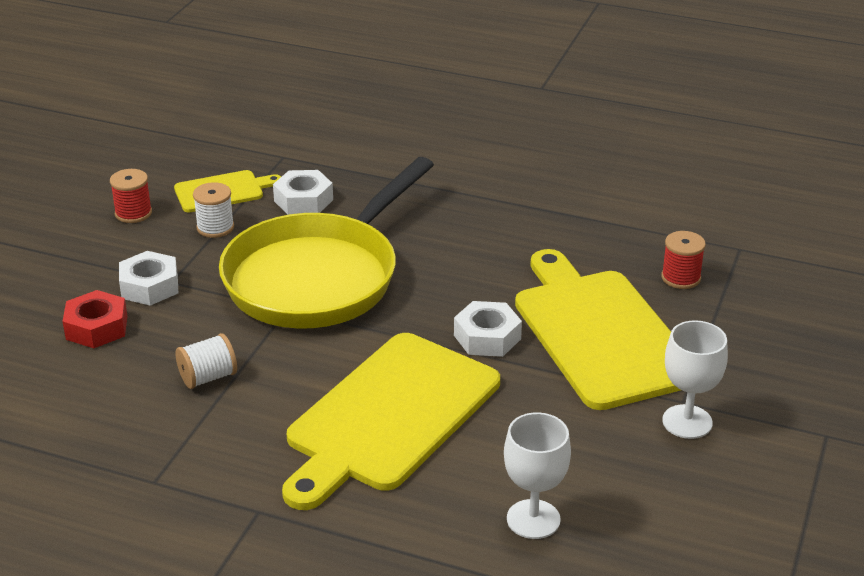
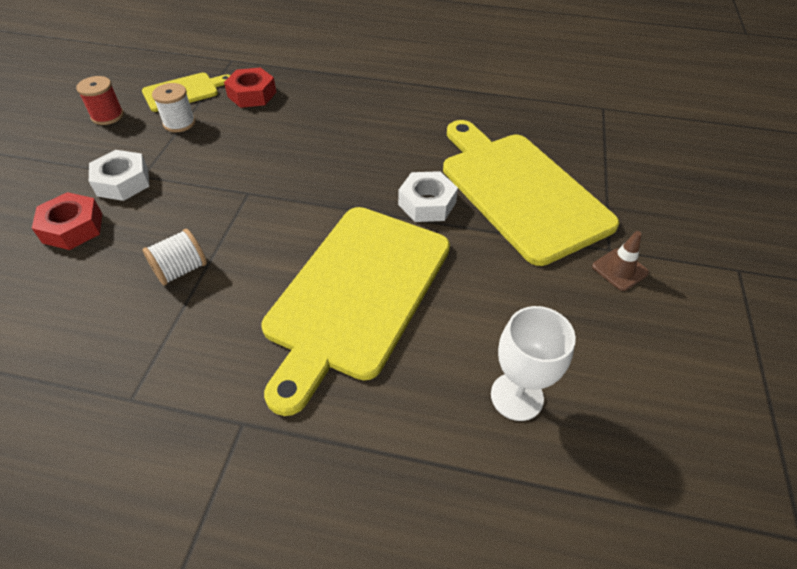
camera: 10 degrees left, 15 degrees up
(303, 200) = (252, 94): white nut -> red nut
(318, 277) = (272, 160): yellow pan -> none
(681, 278) = (567, 135): red spool -> none
(687, 422) = (620, 269): white goblet -> brown traffic cone

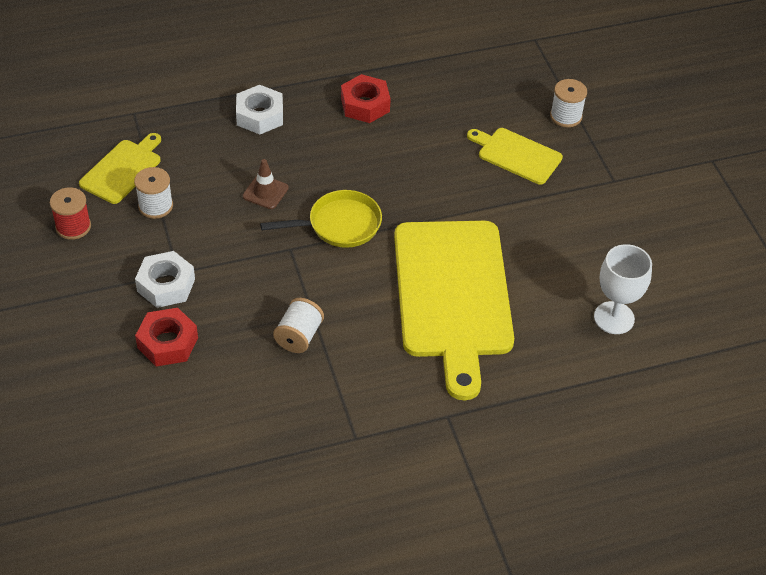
camera: 30 degrees left, 0 degrees up
(252, 94) = (196, 146): red nut -> red nut (365, 105)
(307, 189) = (339, 225): none -> yellow pan
(427, 203) = (450, 197): white nut -> white nut (260, 116)
(520, 191) = (516, 155): yellow cutting board -> yellow cutting board, size x0.48
(593, 175) = (566, 116): none -> white spool
(620, 269) = (630, 195): brown traffic cone -> brown traffic cone (265, 192)

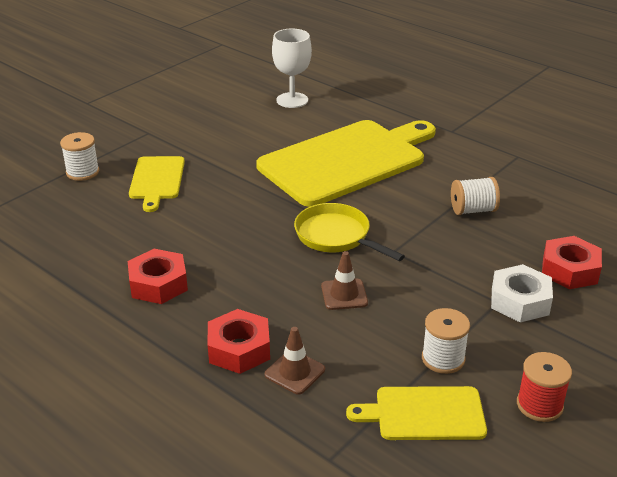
camera: 120 degrees left, 15 degrees down
(214, 131) = (295, 372): none -> brown traffic cone
(260, 116) = (239, 349): white nut -> red nut

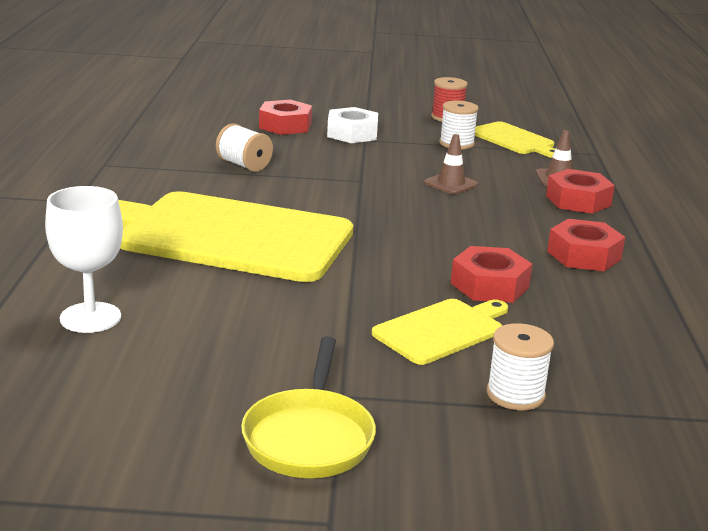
camera: 130 degrees left, 10 degrees down
(176, 220) = (489, 285): none -> red nut
(336, 236) = (379, 205): yellow pan -> yellow pan (309, 437)

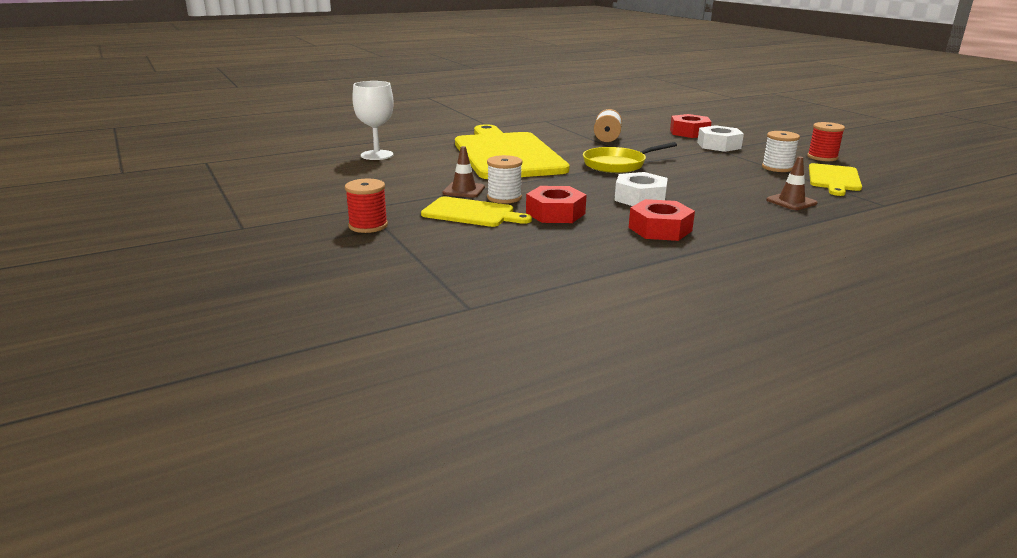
camera: 60 degrees right, 0 degrees up
(309, 437) = (314, 210): yellow pan -> yellow pan (617, 165)
(424, 412) = (368, 226): none -> red spool
(451, 184) = (698, 179): brown traffic cone -> brown traffic cone (464, 190)
(483, 230) = (640, 198): none -> white nut
(515, 394) = (417, 242): white spool -> white spool (504, 198)
(578, 201) = (761, 213): red nut -> none

